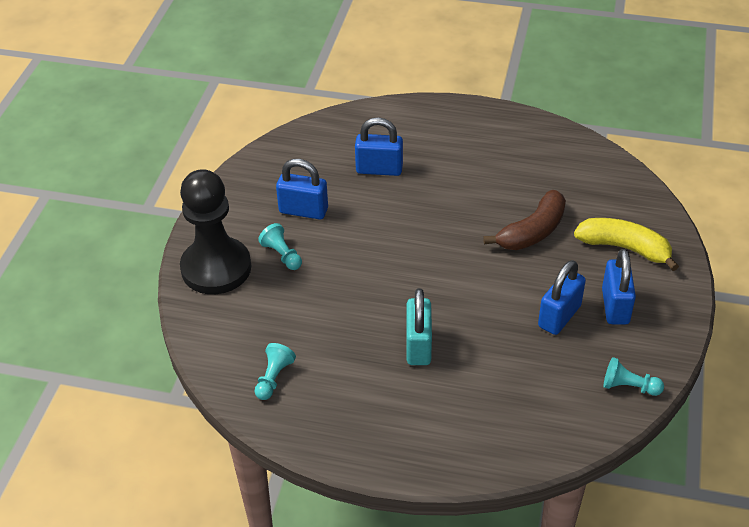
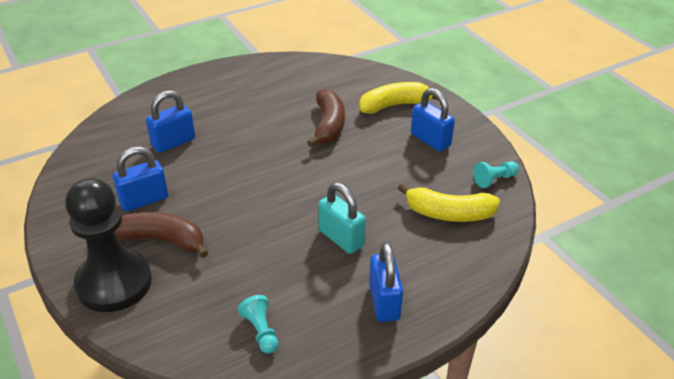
camera: 45 degrees left, 5 degrees down
(282, 255) = (162, 240): turquoise pawn -> brown banana
(540, 388) = (449, 213): none -> yellow banana
(559, 316) = (406, 165): blue padlock -> blue padlock (384, 302)

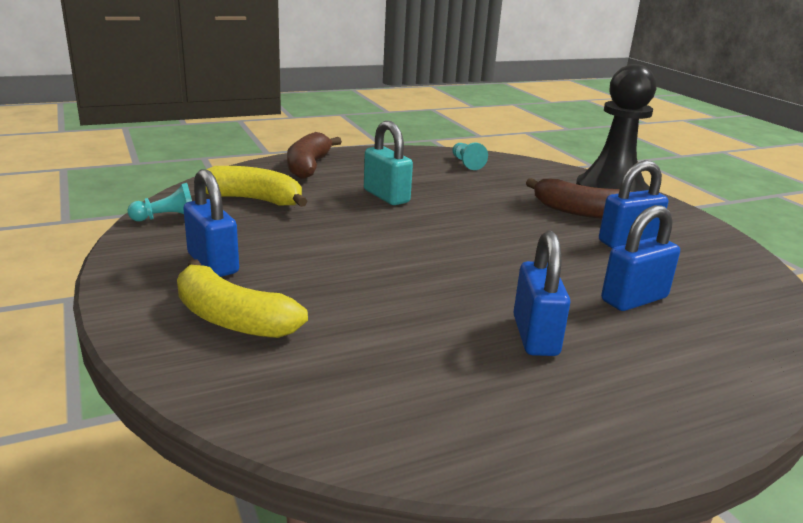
camera: 175 degrees left, 15 degrees down
(328, 125) = (372, 298): brown banana -> brown banana (308, 166)
(384, 302) = (358, 165): blue padlock -> blue padlock (535, 336)
(394, 105) = (232, 319): yellow banana -> yellow banana turned 45 degrees clockwise

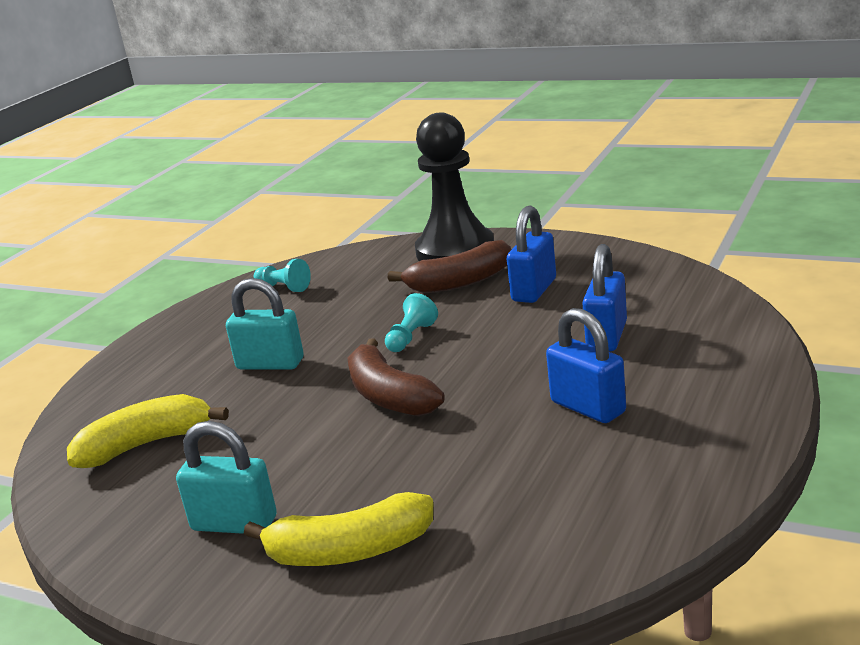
camera: 35 degrees left, 0 degrees up
(167, 218) = (90, 517): turquoise pawn -> turquoise pawn (411, 337)
(213, 263) = (234, 524): blue padlock -> turquoise padlock
(308, 166) = (130, 378): brown banana -> brown banana (389, 396)

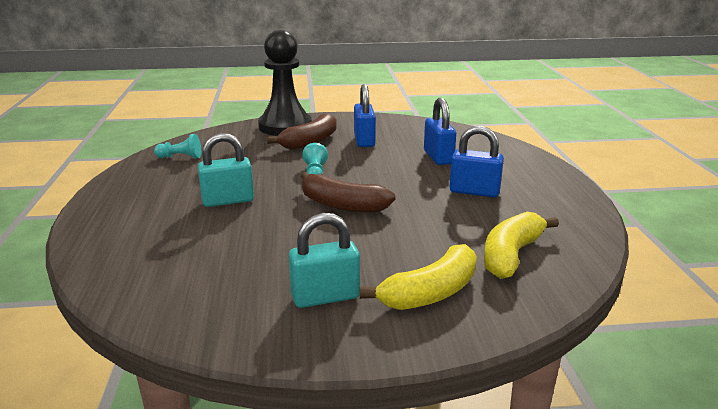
camera: 35 degrees left, 0 degrees up
(146, 444) = (184, 264): yellow banana -> yellow banana (511, 255)

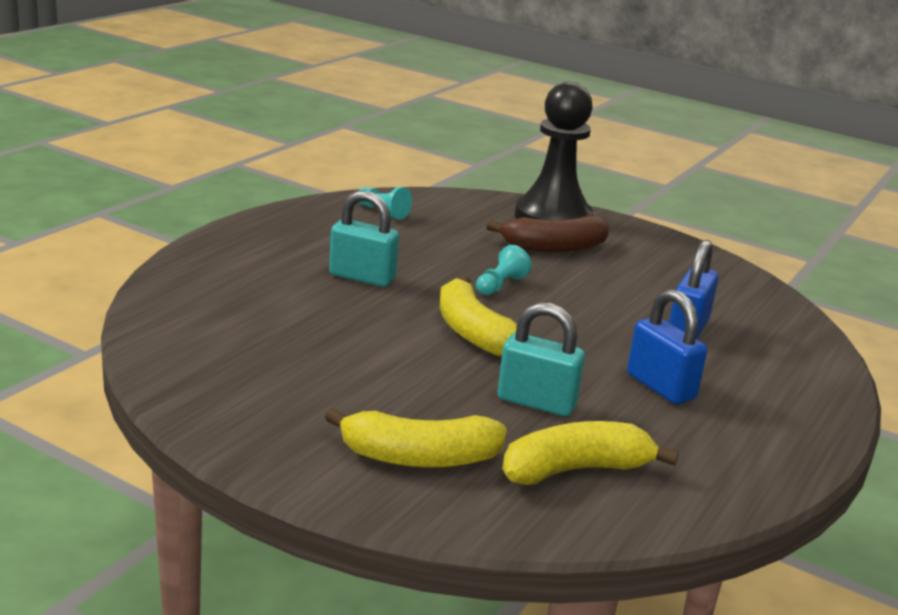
camera: 35 degrees right, 0 degrees up
(325, 297) = (313, 408): turquoise padlock -> turquoise padlock (536, 402)
(342, 205) = (473, 332): brown banana -> yellow banana
(364, 141) = (624, 271): blue padlock -> none

